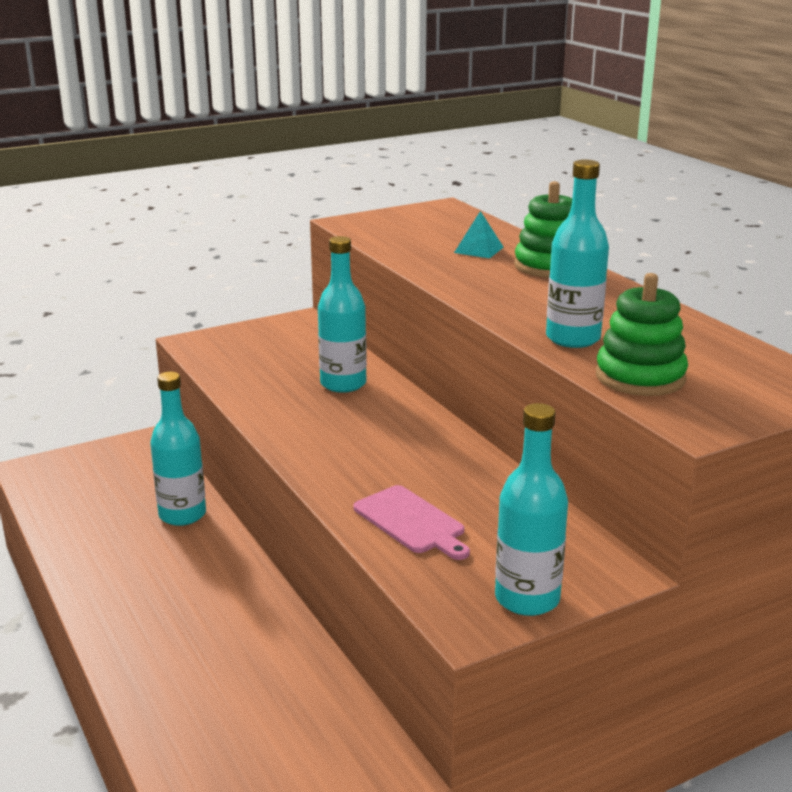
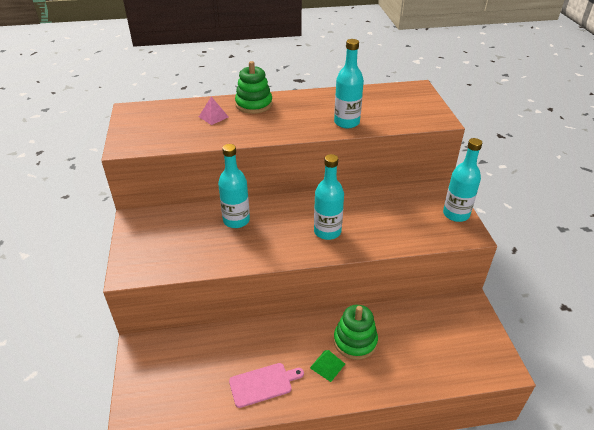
camera: 70 degrees left, 15 degrees up
(159, 602) = (327, 365): none -> green pyramid
(182, 515) = (243, 341): turquoise bottle -> turquoise bottle (327, 231)
(411, 522) = (389, 230): pink cutting board -> pink cutting board (263, 384)
(478, 250) = (213, 117): turquoise pyramid -> pink pyramid
(640, 377) = (394, 119): green stacking toy -> green stacking toy (355, 341)

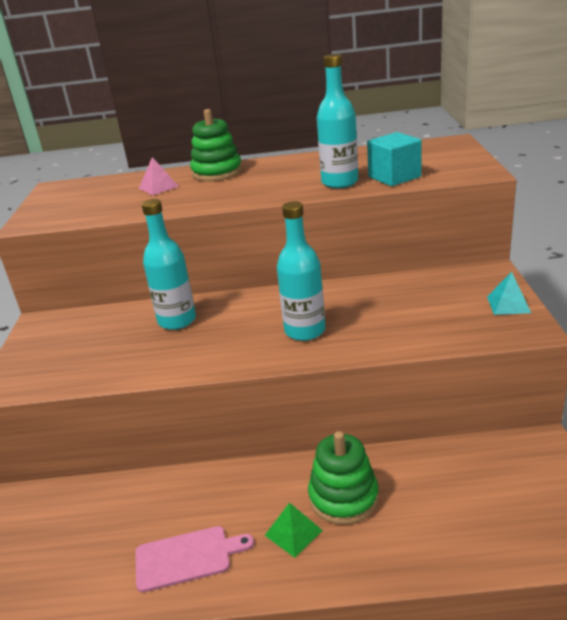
camera: 10 degrees right, 10 degrees down
(383, 120) = (394, 177): none -> turquoise cube
(456, 214) = (508, 304): turquoise bottle -> turquoise pyramid

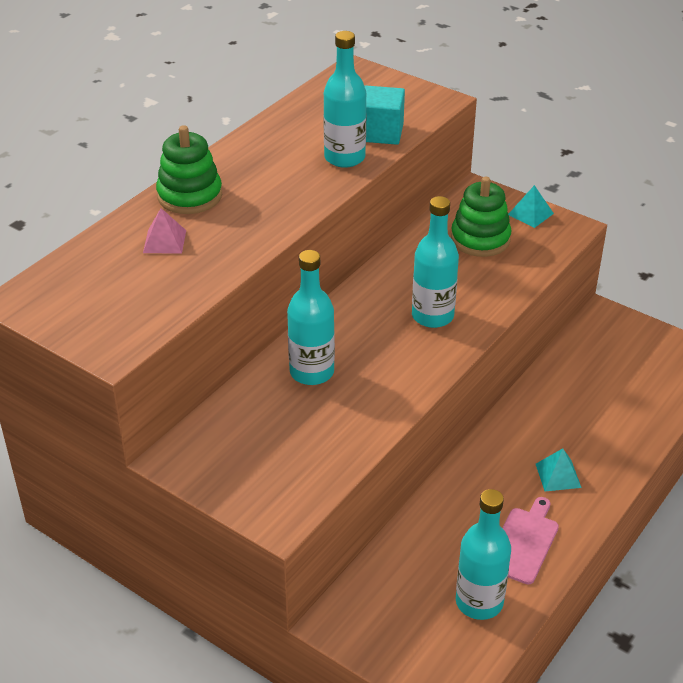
camera: 55 degrees left, 10 degrees up
(93, 569) = (479, 602): none -> turquoise bottle
(293, 532) = (558, 475): green pyramid -> turquoise pyramid
(343, 497) = (551, 432): green stacking toy -> green stacking toy (480, 239)

